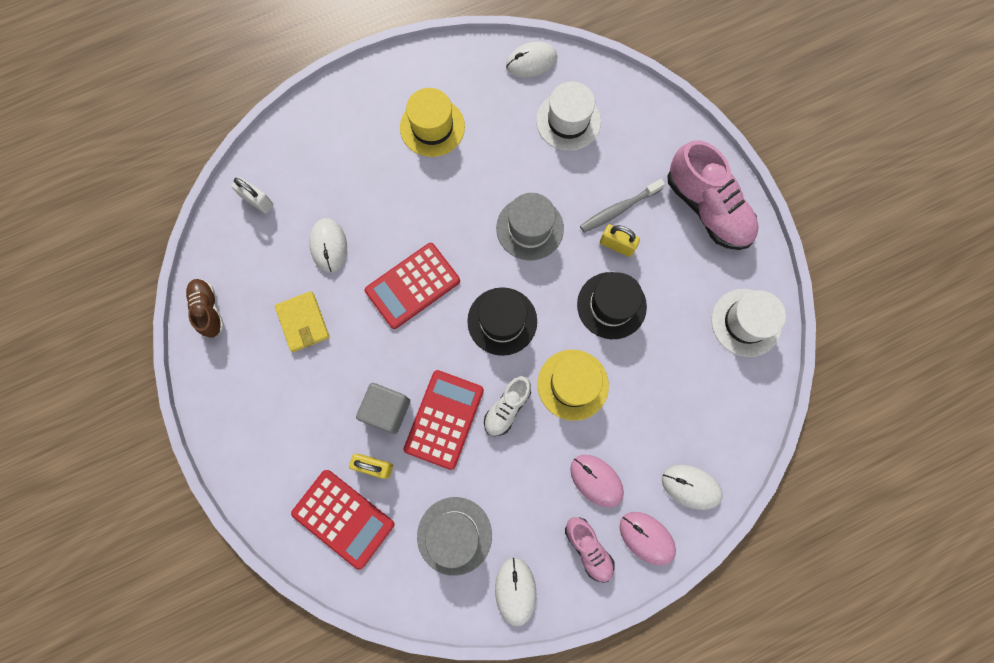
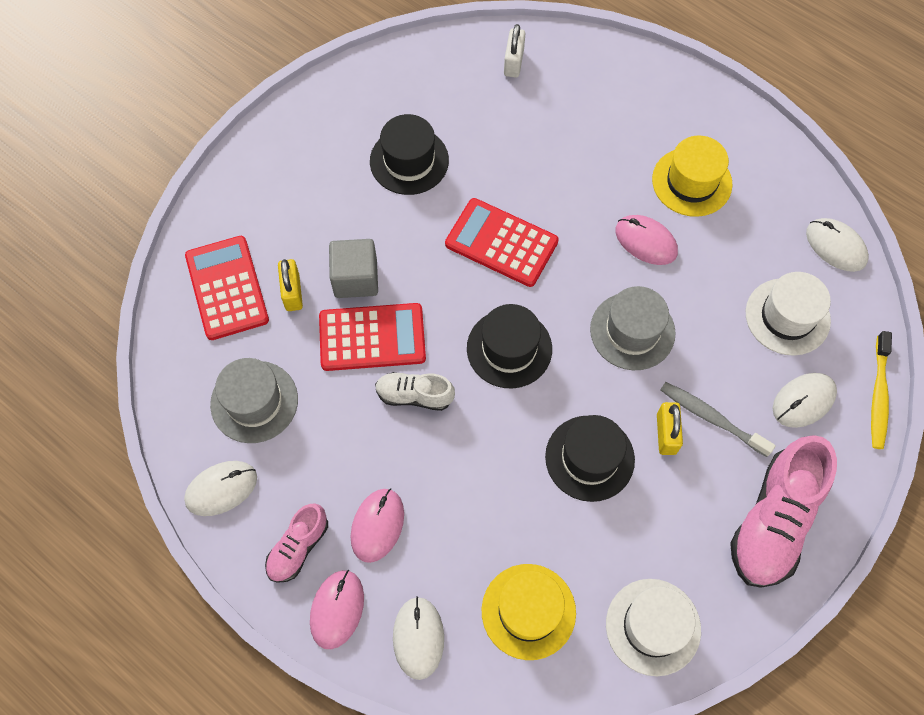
camera: 65 degrees right, 10 degrees down
(209, 310) = (379, 75): brown shoe -> none
(303, 322) = (409, 161): yellow wallet -> black hat
(329, 246) = (501, 146): white mouse -> white mouse (803, 401)
(343, 518) = (227, 288): red calculator -> red calculator turned 150 degrees clockwise
(464, 183) = (646, 241): none -> pink mouse
(572, 384) = (474, 454): yellow hat -> yellow hat (528, 611)
(650, 97) = (878, 395): none -> yellow toothbrush

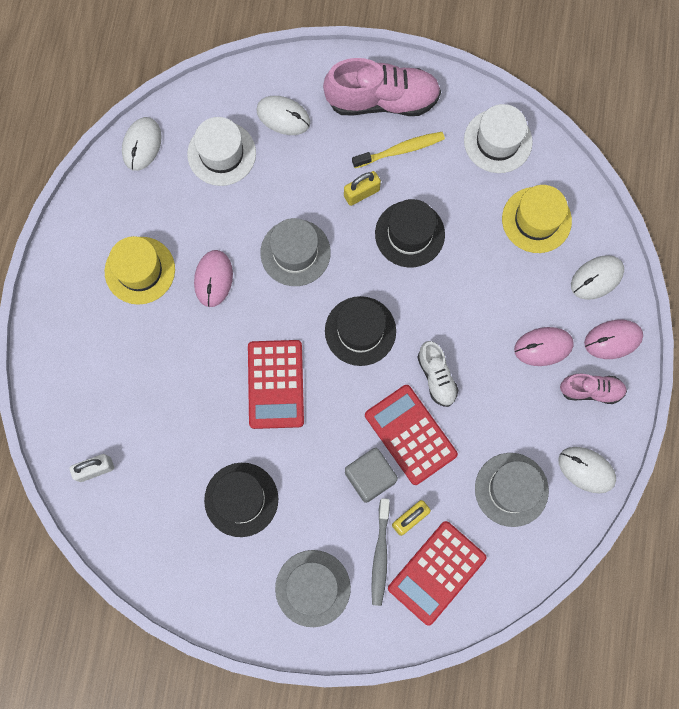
camera: 120 degrees left, 10 degrees up
(289, 178) = (312, 588): none -> grey hat
(711, 418) = (332, 169): grey toothbrush -> grey toothbrush (380, 555)
(878, 395) = (250, 71): yellow toothbrush -> yellow toothbrush (400, 150)

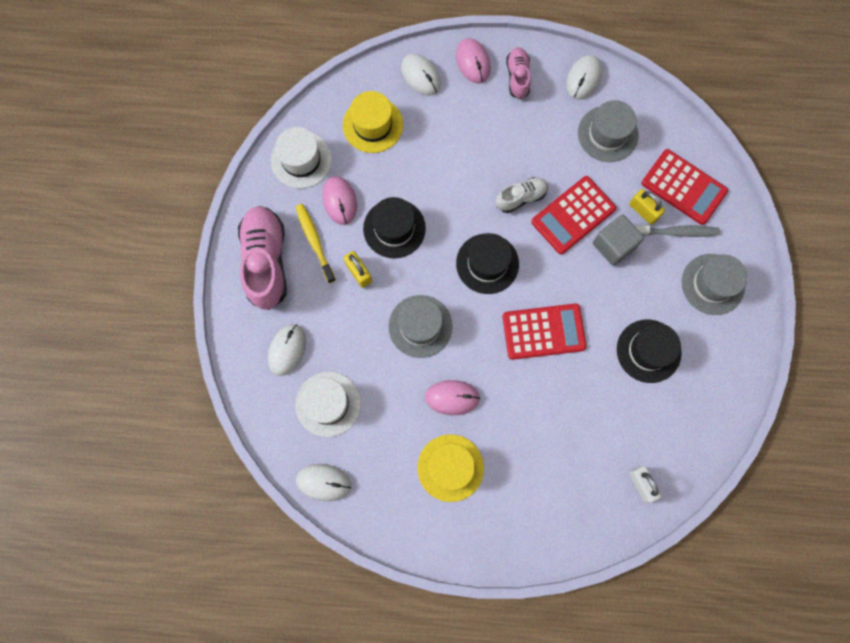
camera: 95 degrees left, 0 degrees up
(543, 347) = (485, 115): pink mouse -> pink mouse (340, 201)

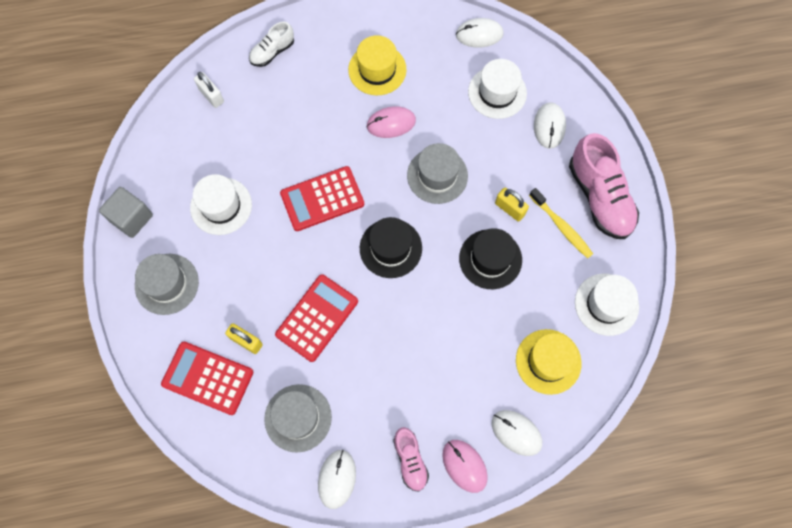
camera: 165 degrees right, 5 degrees down
(340, 201) = (552, 272): pink mouse -> none
(521, 198) = (374, 322): white shoe -> white shoe (272, 52)
(613, 245) = (270, 297): grey cube -> grey cube (131, 218)
(648, 351) = (221, 206): black hat -> white hat
(676, 232) = (209, 327): grey toothbrush -> none

